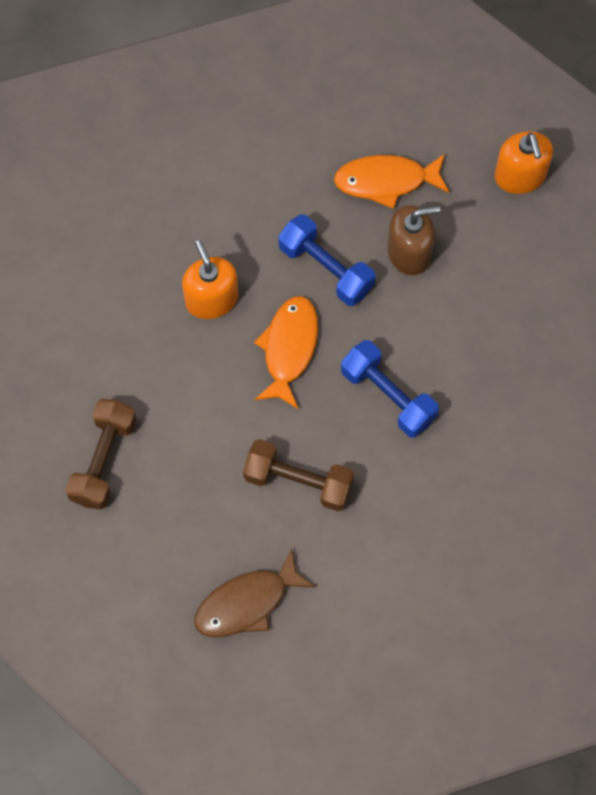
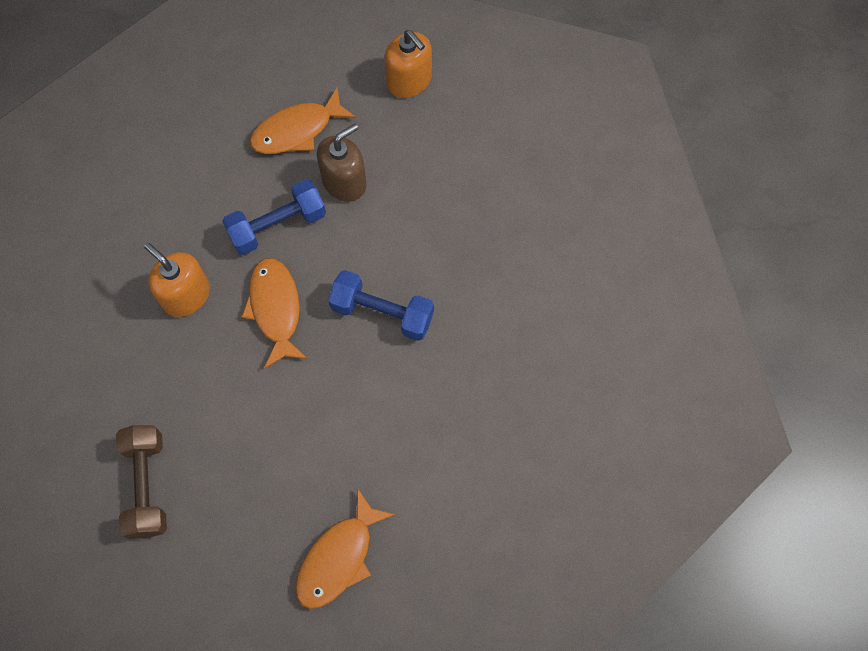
camera: 25 degrees left, 0 degrees up
(247, 602) = (339, 557): brown fish -> orange fish
(298, 482) = (336, 424): brown dumbbell -> none
(326, 269) = (277, 226): blue dumbbell -> blue dumbbell turned 45 degrees counterclockwise

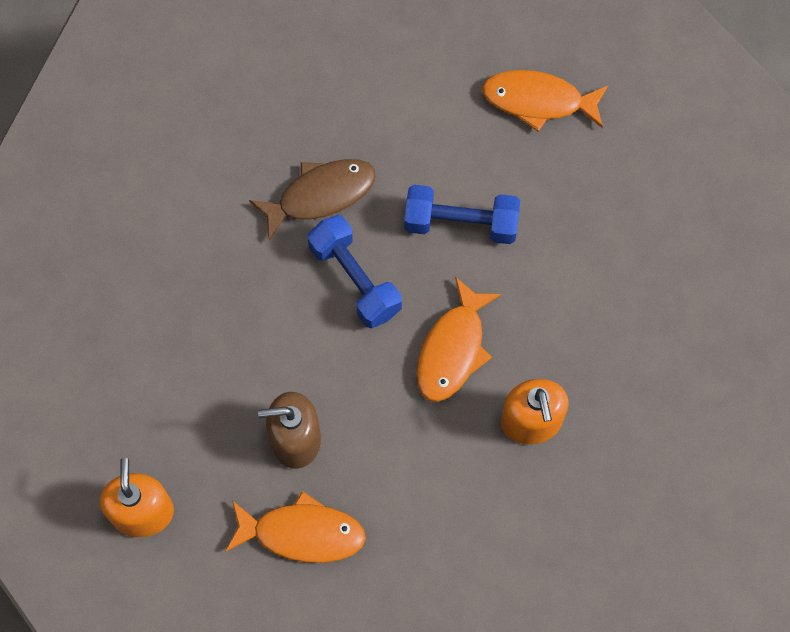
camera: 145 degrees left, 0 degrees up
(147, 485) = (669, 262): brown dumbbell -> none
(277, 226) = (395, 435): blue dumbbell -> blue dumbbell (461, 223)
(339, 557) = (538, 101): orange fish -> orange fish turned 150 degrees counterclockwise
(455, 359) = (320, 195): none -> brown fish

